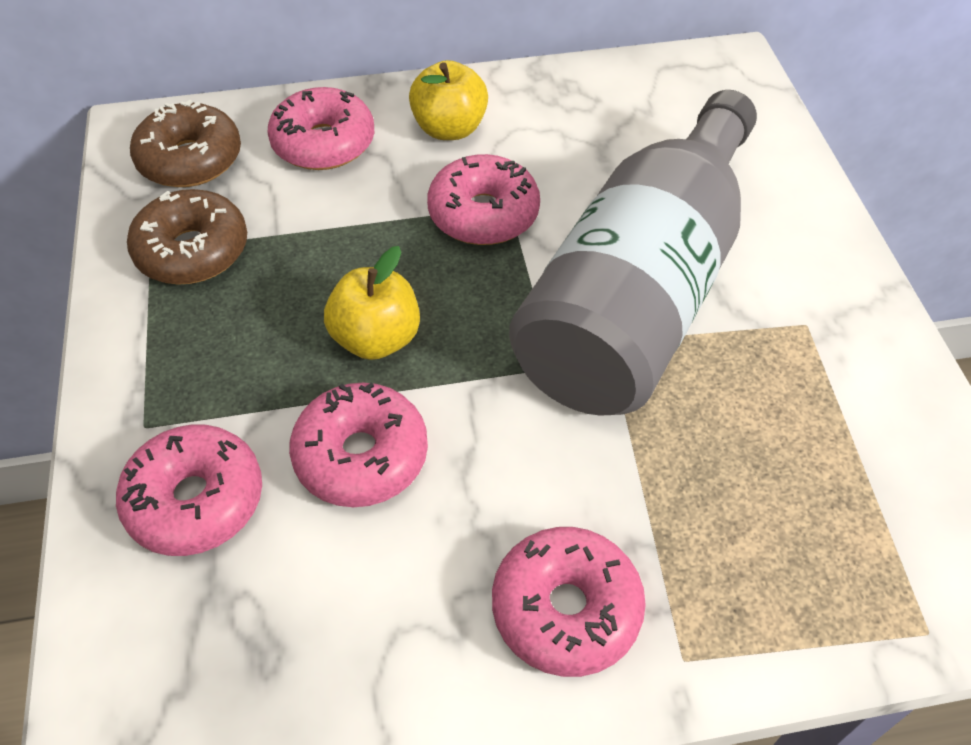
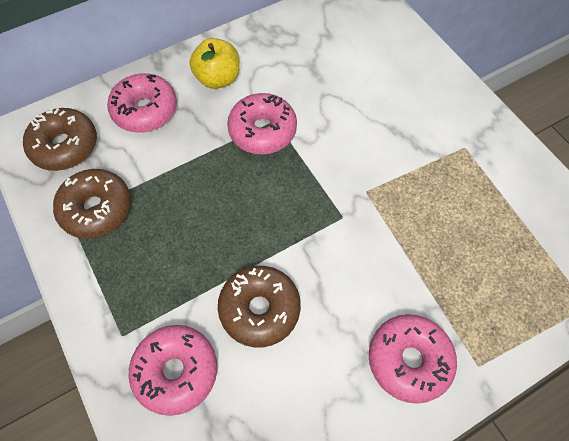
camera: 20 degrees left, 10 degrees up
(361, 456) = (259, 309): pink donut -> brown donut
(376, 338) = (235, 232): yellow apple -> none
(639, 294) = (370, 156): grey bottle -> none

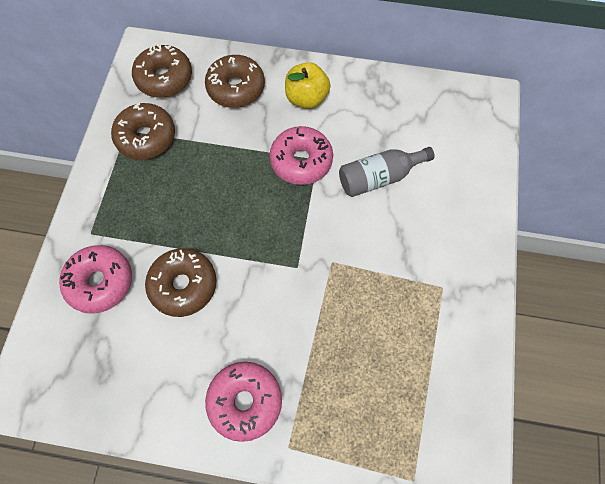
camera: 40 degrees right, 5 degrees up
(145, 110) = (236, 88): pink donut -> brown donut
(338, 100) = (379, 177): none -> grey bottle

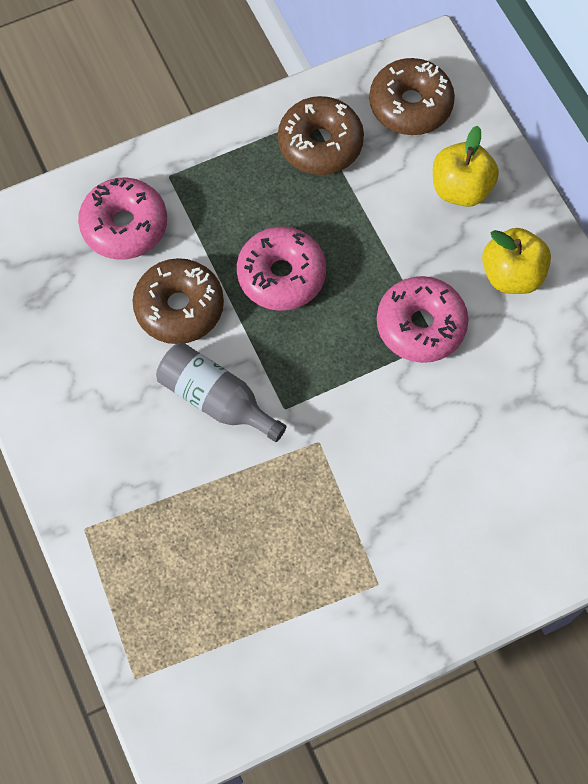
camera: 55 degrees right, 0 degrees up
(236, 88) = (460, 189): brown donut -> yellow apple
(245, 401) = (101, 454): pink donut -> pink donut (281, 275)
(379, 177) = (467, 426): grey bottle -> grey bottle (216, 399)

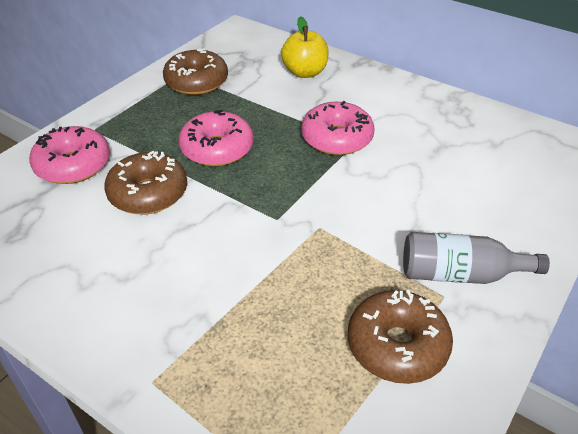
camera: 30 degrees left, 25 degrees down
(216, 399) = (216, 235): grey bottle -> grey bottle (459, 274)
(410, 105) = (242, 50): brown donut -> brown donut (397, 345)
(511, 275) = (372, 96): yellow apple -> none

